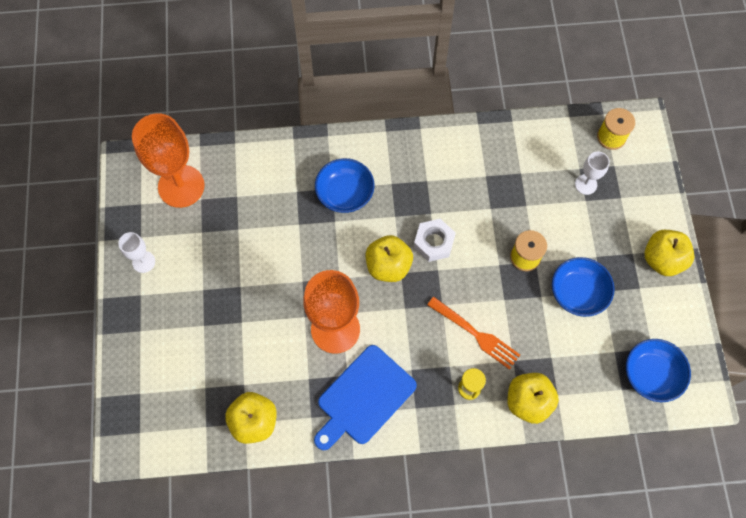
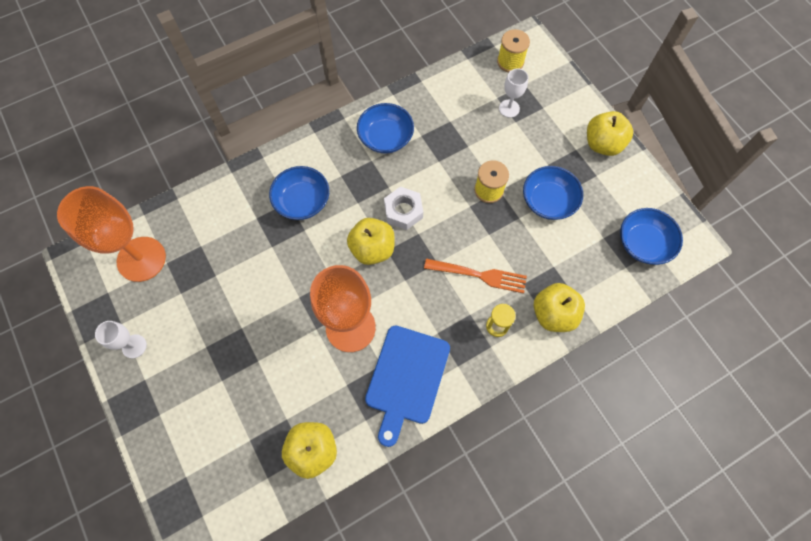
camera: 25 degrees left, 0 degrees up
(450, 164) = (385, 137): none -> blue bowl

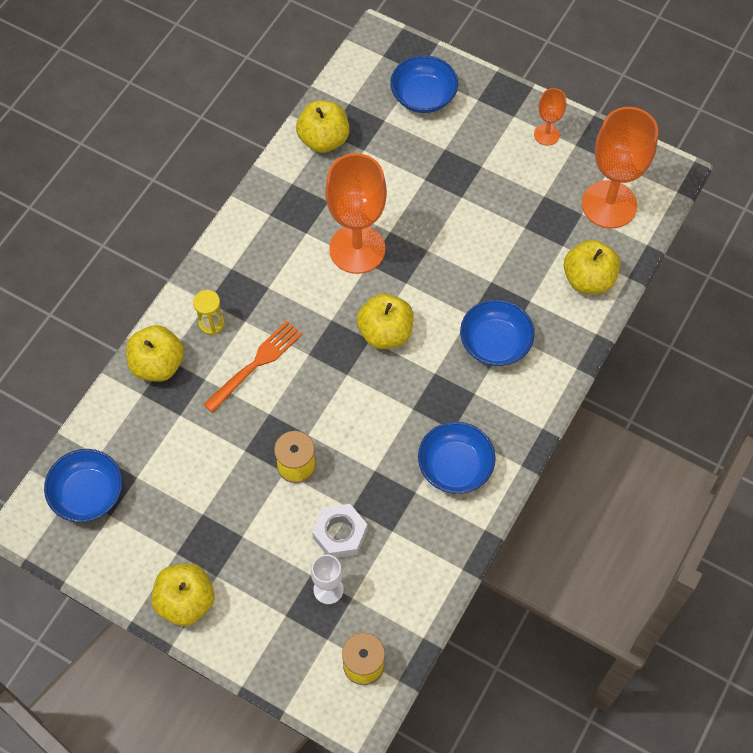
camera: 150 degrees right, 5 degrees down
(134, 346) = (546, 134): white goblet -> orange goblet
(204, 211) = (588, 279): none -> yellow apple
(403, 211) = (378, 390): white nut -> white nut (340, 534)
(406, 378) = (275, 233): blue cutting board -> none
(479, 275) = (256, 364): orange fork -> orange fork turned 150 degrees clockwise
(548, 201) = (220, 488): blue bowl -> blue bowl (423, 96)

